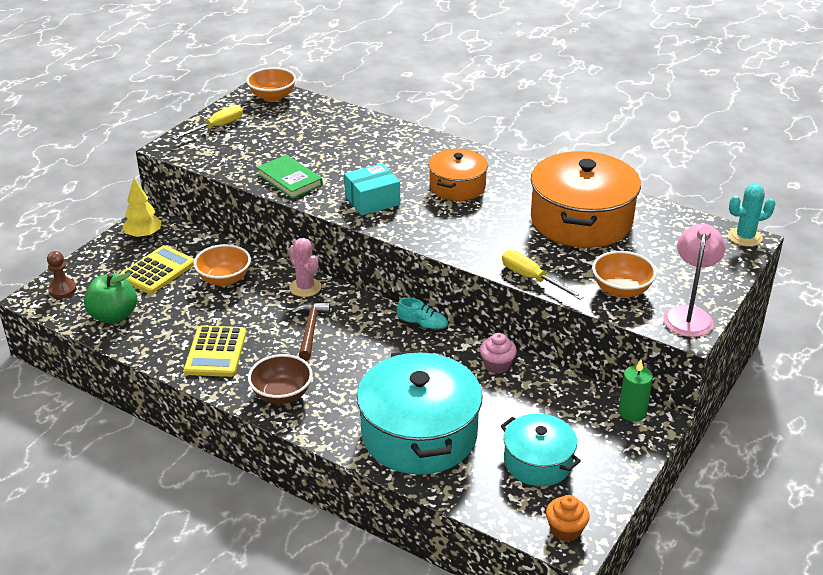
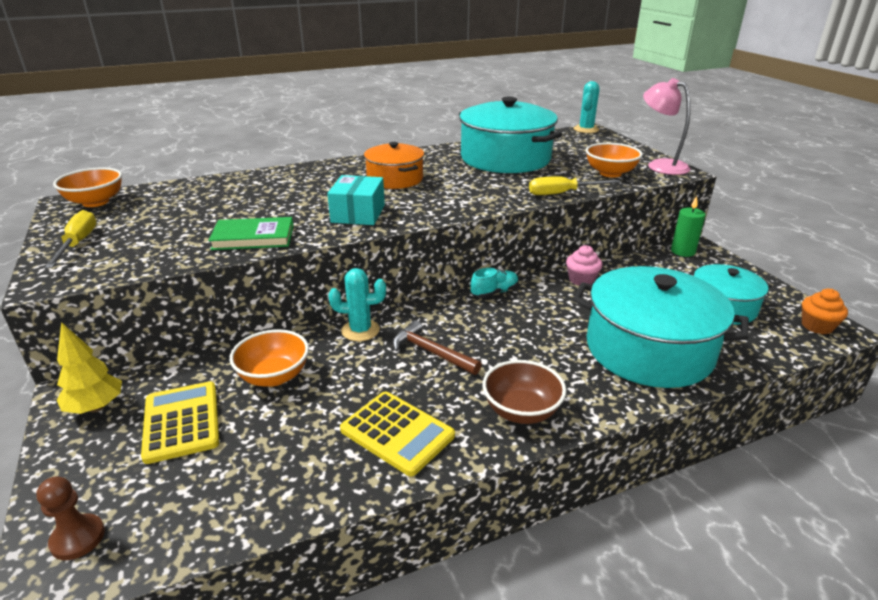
camera: 55 degrees left, 5 degrees down
(114, 316) = (215, 501): green apple -> none
(305, 287) = (360, 330): pink cactus -> turquoise cactus
(581, 220) = (505, 158): orange pot -> turquoise pot

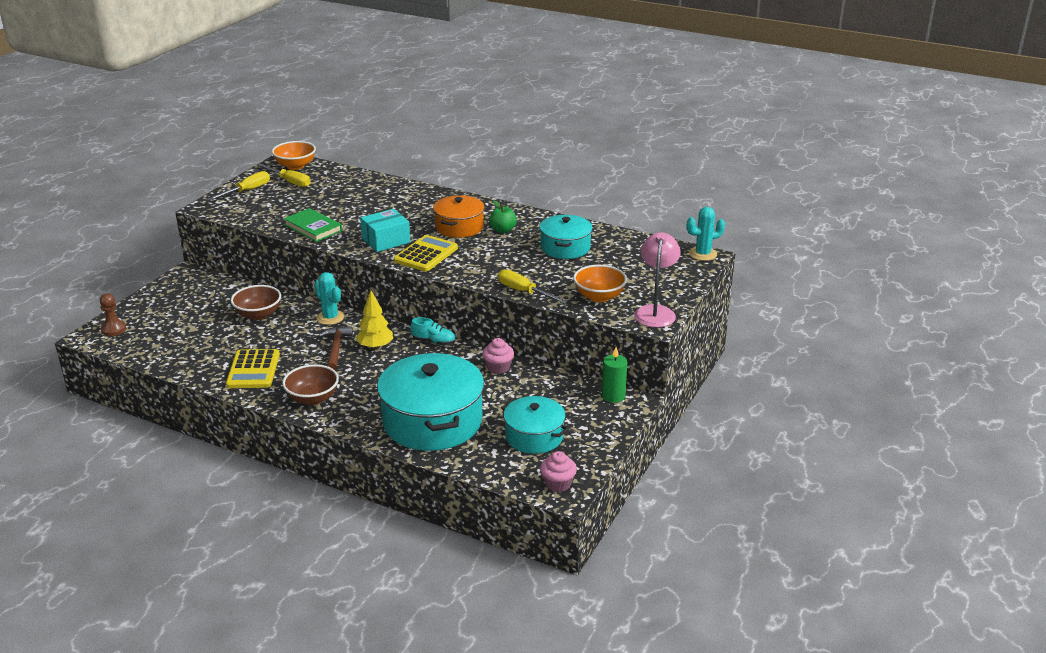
camera: 50 degrees right, 0 degrees up
(96, 407) = (184, 285): yellow tree -> yellow tree (375, 347)
(121, 216) = (289, 182): none -> yellow screwdriver
(182, 422) = (198, 311): yellow calculator -> yellow calculator (426, 254)
(274, 376) = (258, 315): orange bowl -> brown bowl
(433, 167) = (503, 230): none -> green apple
(505, 158) = (565, 247): turquoise pot -> turquoise pot, size x0.58
(817, 326) = (558, 483): orange cupcake -> pink cupcake

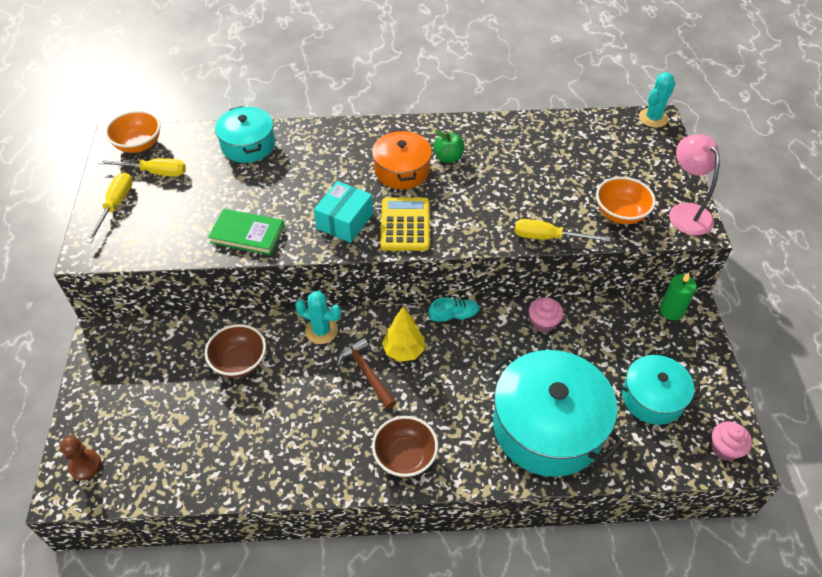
camera: 30 degrees left, 20 degrees up
(253, 370) = (305, 447): yellow calculator -> none
(565, 247) = (528, 158): turquoise pot -> turquoise pot (248, 145)

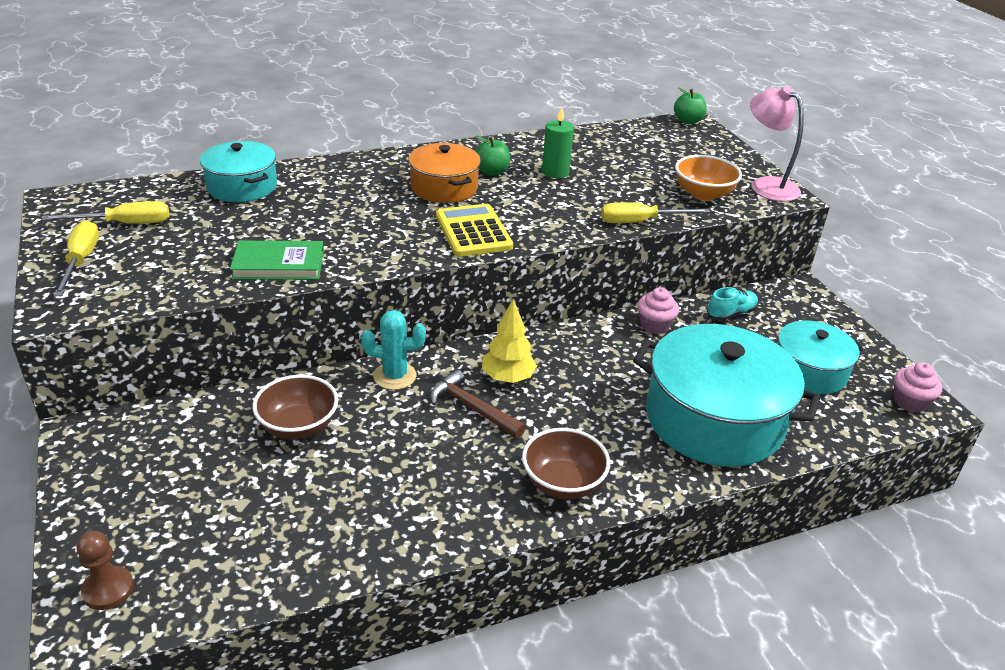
camera: 20 degrees left, 15 degrees down
(138, 145) = (92, 202): orange bowl -> none
(344, 221) = (398, 237): turquoise box -> none
(454, 316) = (551, 336): turquoise shoe -> turquoise shoe (731, 314)
(653, 118) = (688, 121): turquoise cactus -> green apple
(671, 311) = (781, 294): green candle -> green candle (555, 172)

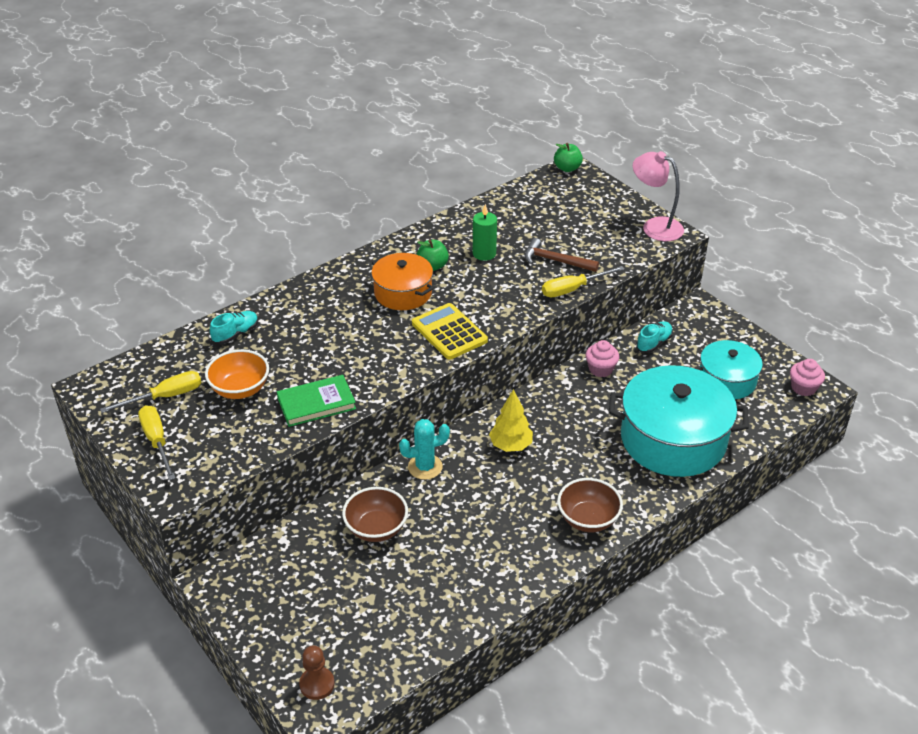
camera: 15 degrees left, 5 degrees up
(242, 186) = (236, 334): turquoise pot -> turquoise shoe
(472, 408) = (496, 478): brown hammer -> brown hammer (555, 261)
(703, 194) = (609, 248): orange bowl -> orange bowl (240, 389)

